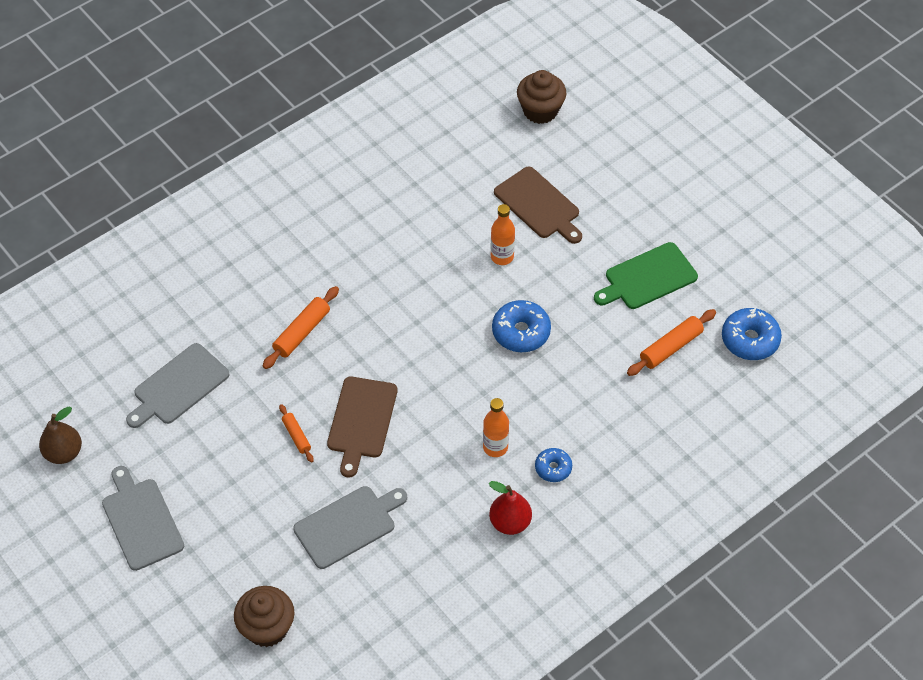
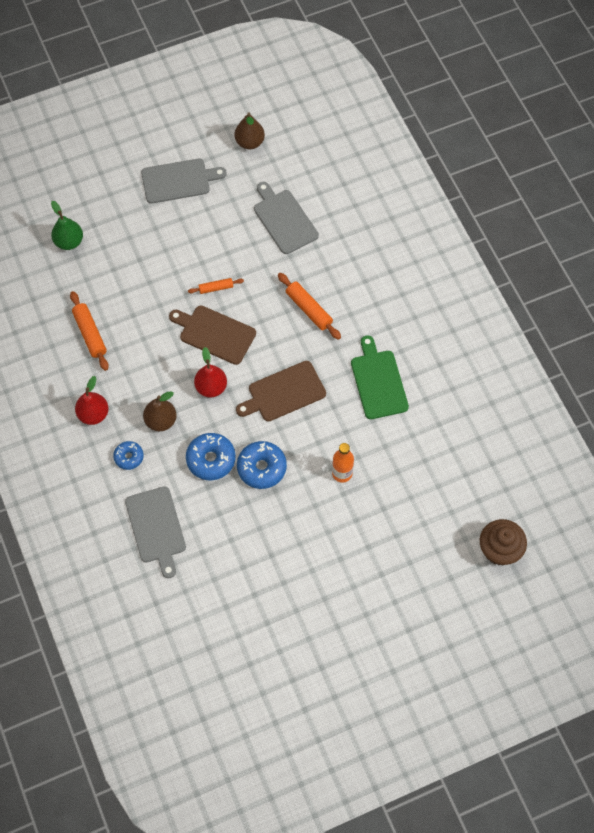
camera: 105 degrees right, 10 degrees up
(267, 628) = (69, 242): brown cupcake -> green pear
(348, 525) = (130, 307): grey cutting board -> grey cutting board (156, 528)
(435, 406) = (211, 387): none -> red pear
(495, 447) = (161, 421): orange bottle -> brown pear
(539, 205) = (390, 518): brown cutting board -> brown cutting board (284, 393)
(647, 278) = (287, 585): green cutting board -> green cutting board (378, 381)
(670, 347) = (211, 581): orange rolling pin -> orange rolling pin (90, 334)
(750, 340) = (198, 650): blue donut -> blue donut (211, 459)

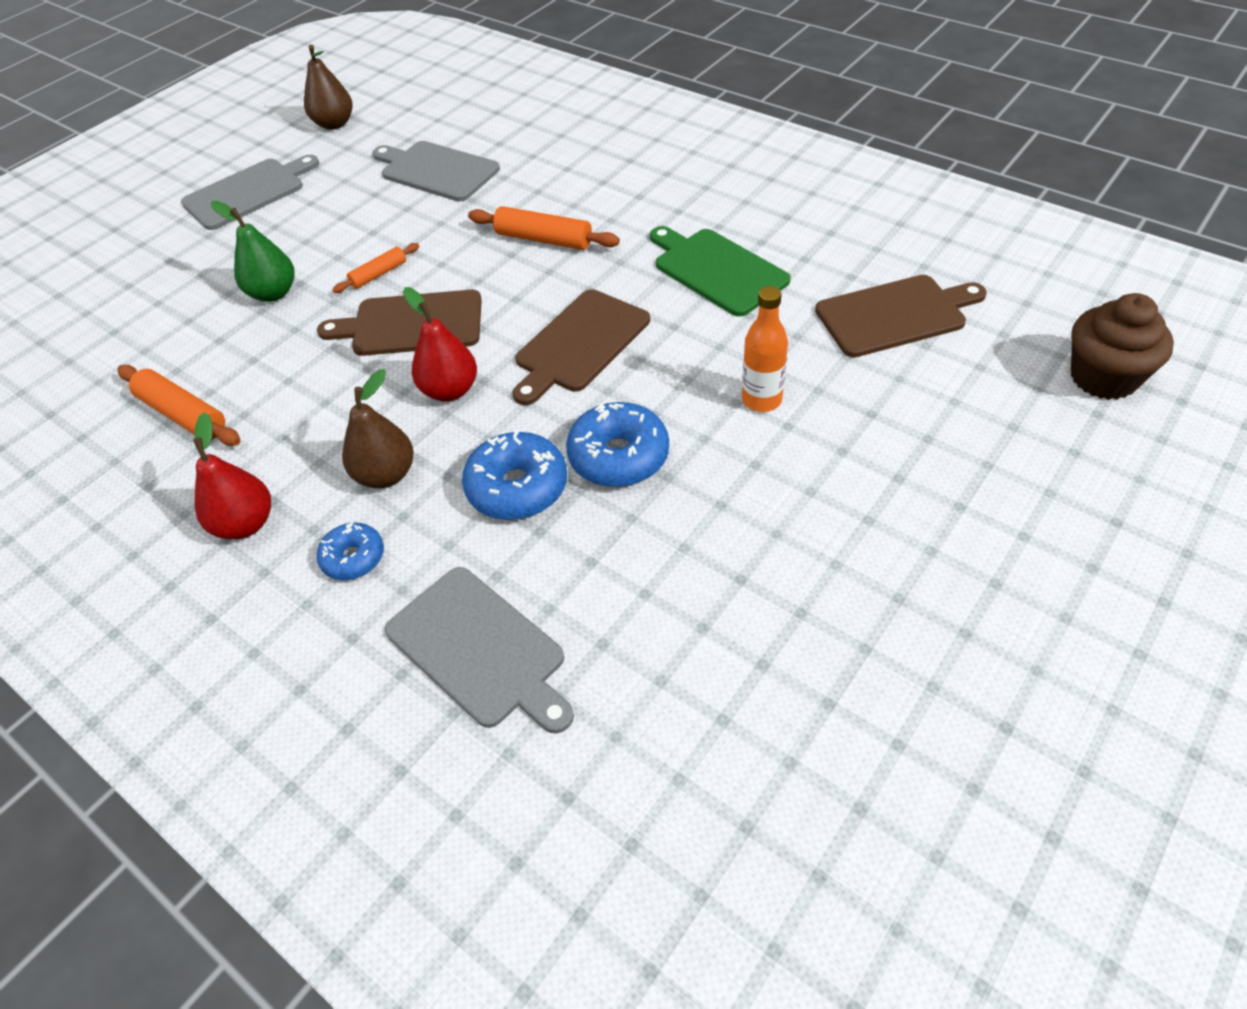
camera: 25 degrees left, 15 degrees down
(69, 242) = (91, 319): green pear -> green pear (273, 293)
(439, 460) = (895, 315): none -> brown cutting board

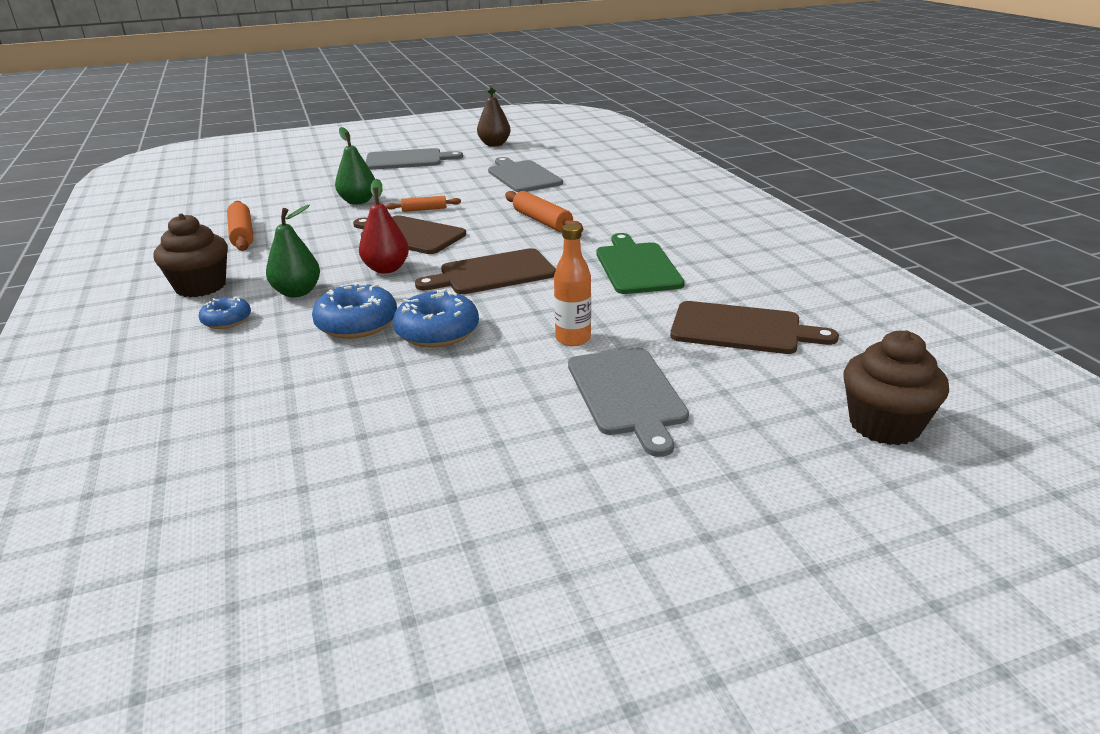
camera: 30 degrees right, 20 degrees down
(245, 524) = (201, 286): red pear -> brown cupcake
(386, 475) = (297, 292): brown pear -> green pear
(480, 649) = (224, 387): grey cutting board -> grey cutting board (627, 394)

